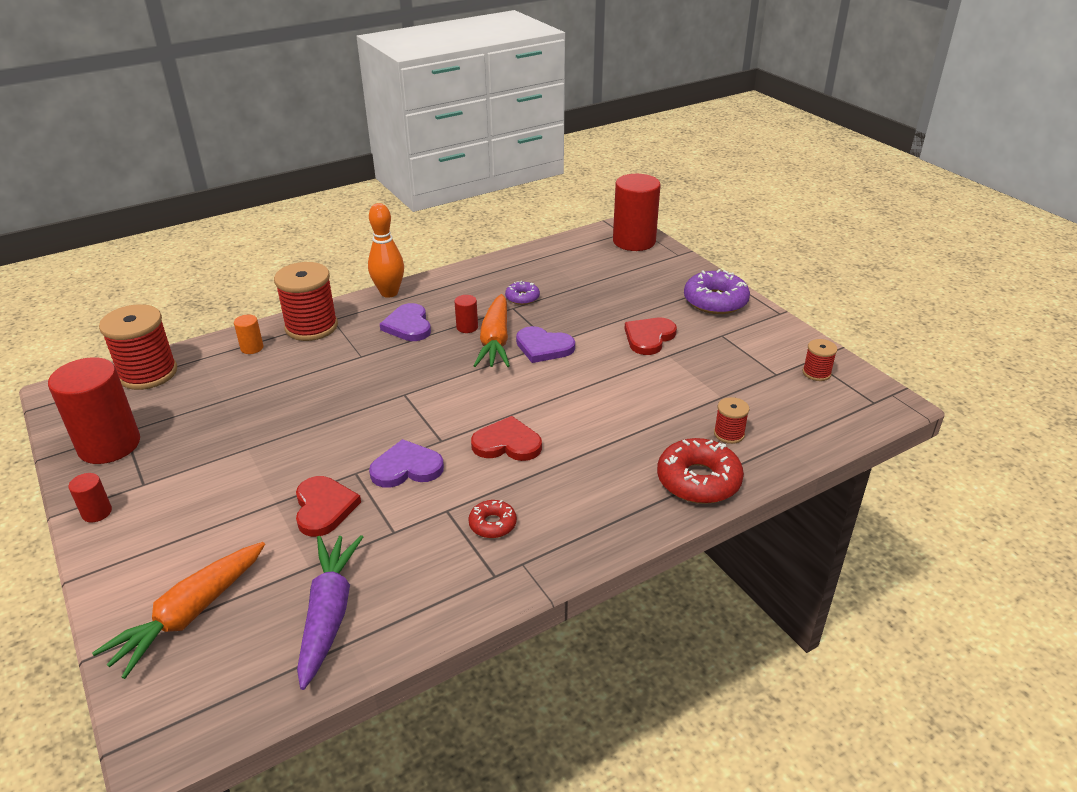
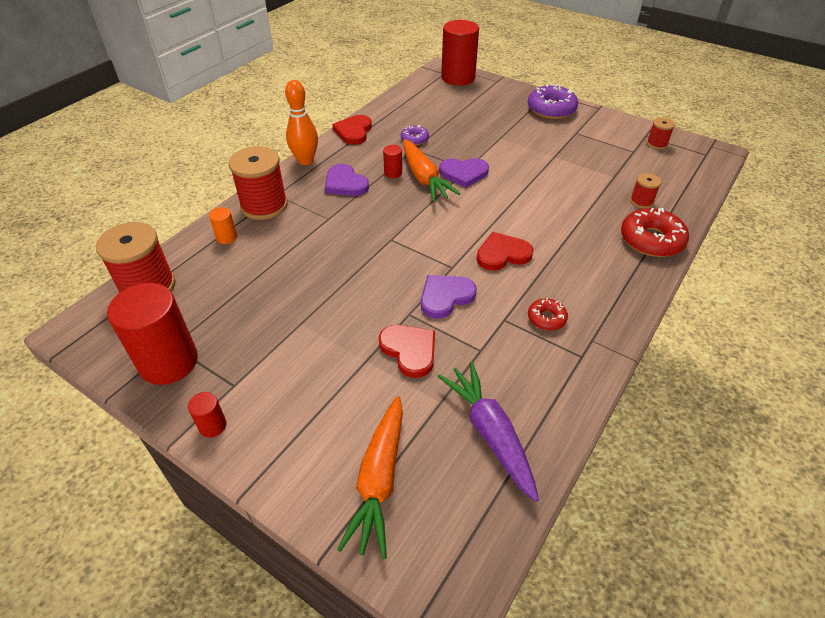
camera: 25 degrees left, 10 degrees up
(649, 337) = (530, 147): red heart -> red heart (353, 131)

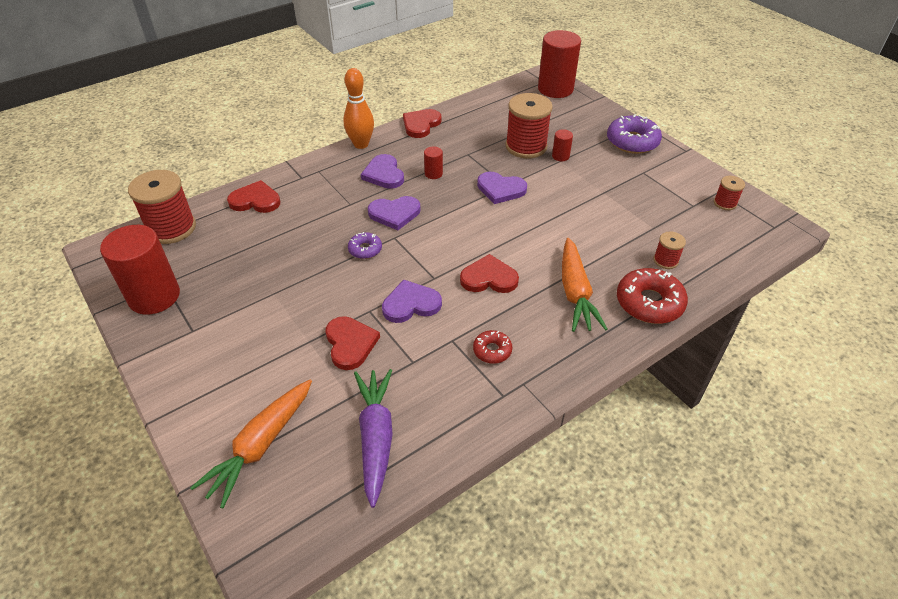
camera: 20 degrees right, 0 degrees up
(212, 425) = (159, 359): red cylinder -> red cylinder (560, 156)
(226, 237) = (255, 200): orange cylinder -> red heart
(264, 205) = (302, 179): red spool -> red spool (526, 146)
(378, 217) = (394, 214): none -> purple heart
(414, 139) = (473, 144): purple donut -> purple donut (365, 249)
(424, 178) = (459, 185): orange carrot -> orange carrot (575, 293)

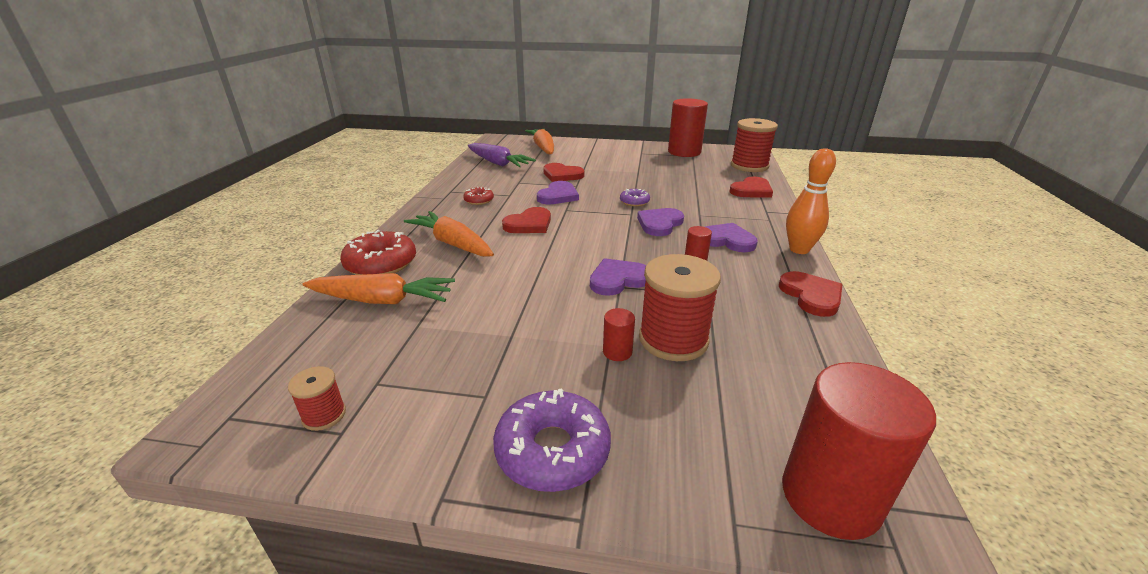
camera: 135 degrees right, 15 degrees down
(665, 260) = (382, 300): red spool -> orange carrot

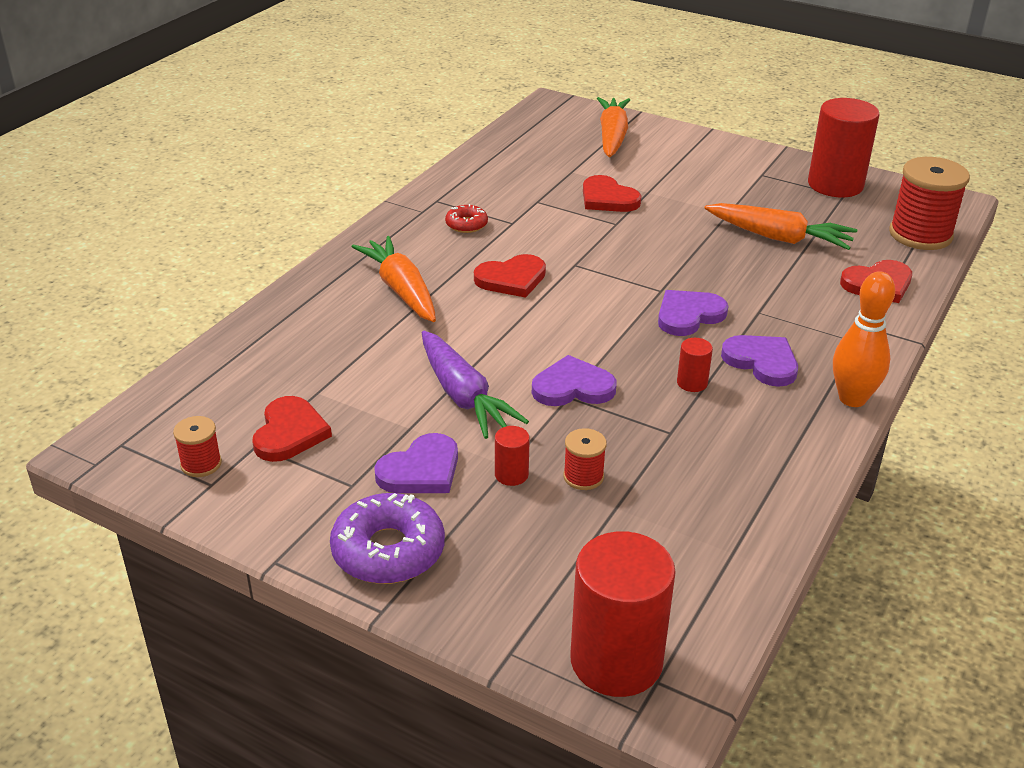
camera: 20 degrees right, 5 degrees up
(381, 263) = (308, 301): red donut -> none
(382, 300) = (293, 352): orange carrot -> orange carrot (779, 238)
(498, 163) = (527, 158): purple carrot -> purple carrot (463, 396)
(558, 196) = (578, 237): purple heart -> purple heart (421, 470)
(634, 202) = (680, 270): purple donut -> none
(673, 339) = (583, 477): red spool -> red spool, size x0.50
(811, 296) = (802, 466): red heart -> red heart (290, 433)

